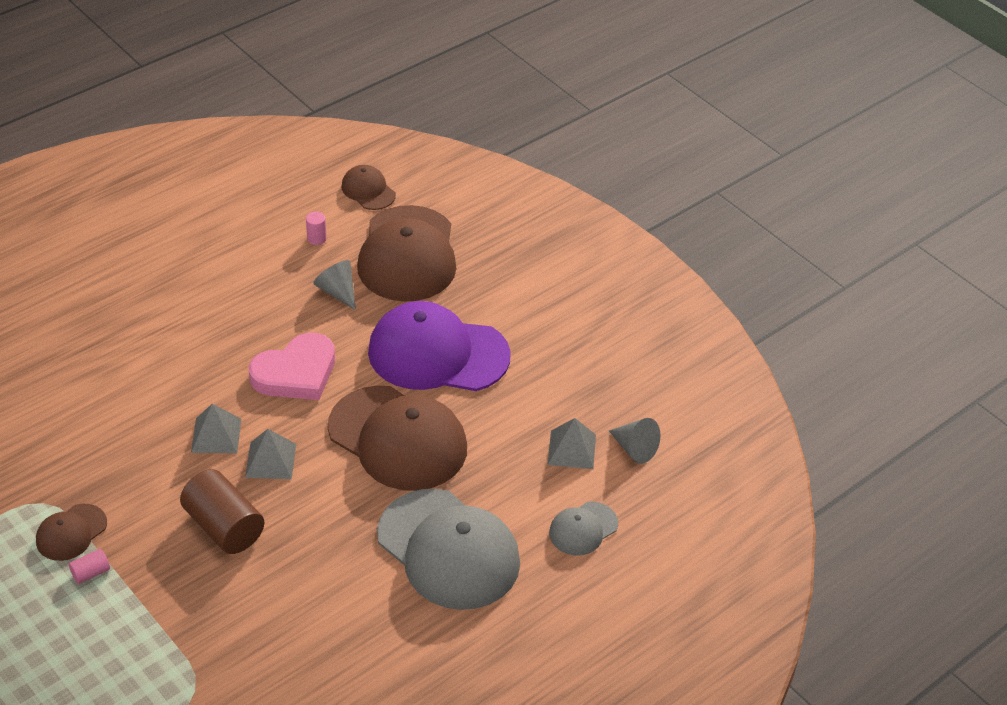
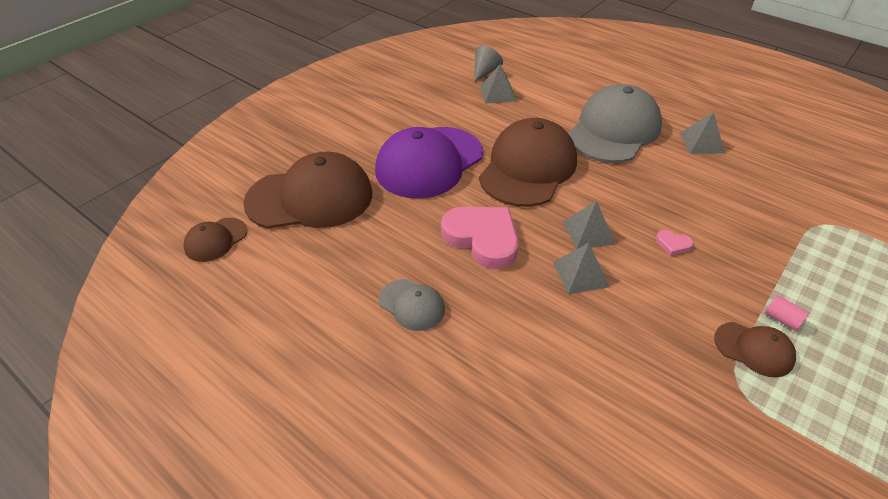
camera: 100 degrees left, 0 degrees up
(224, 527) = (673, 244): brown cylinder -> pink heart
(316, 238) = (294, 263): pink cylinder -> none
(337, 292) = (369, 233): grey cone -> none
(391, 638) = (701, 143): none -> grey pyramid
(438, 354) = (429, 162): purple cap -> purple cap turned 45 degrees clockwise
(583, 529) = (561, 83): grey cap -> grey cap (412, 305)

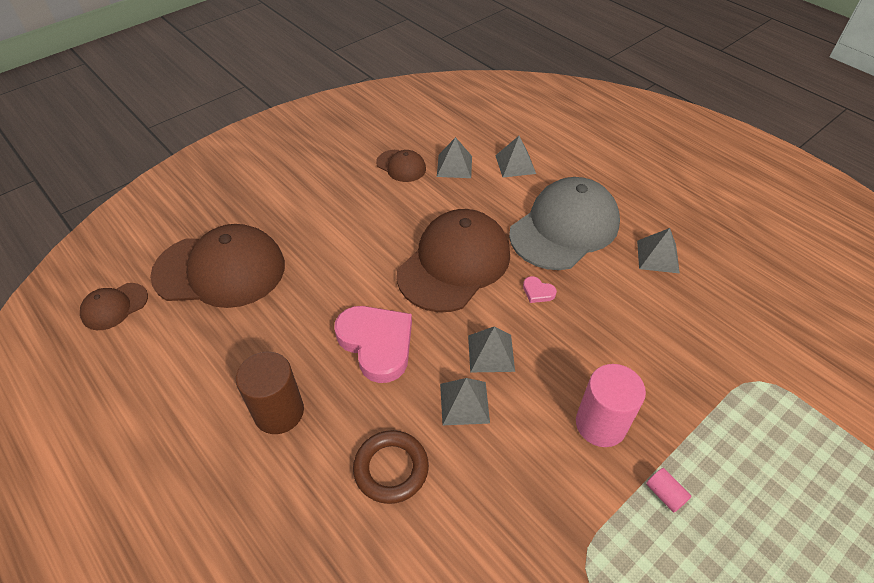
camera: 10 degrees right, 5 degrees up
(412, 305) = (279, 412): grey cap -> brown cylinder
(429, 162) = (353, 243): purple cap -> none
(485, 72) = (450, 137): grey cone -> none
(535, 335) = (391, 469): none -> brown ring
(551, 87) = (515, 164): none -> grey pyramid
(673, 244) = (577, 381): pink heart -> pink heart (538, 292)
(706, 274) = (600, 424): none -> pink cylinder
(754, 349) = (619, 526): brown cap -> brown cap (401, 166)

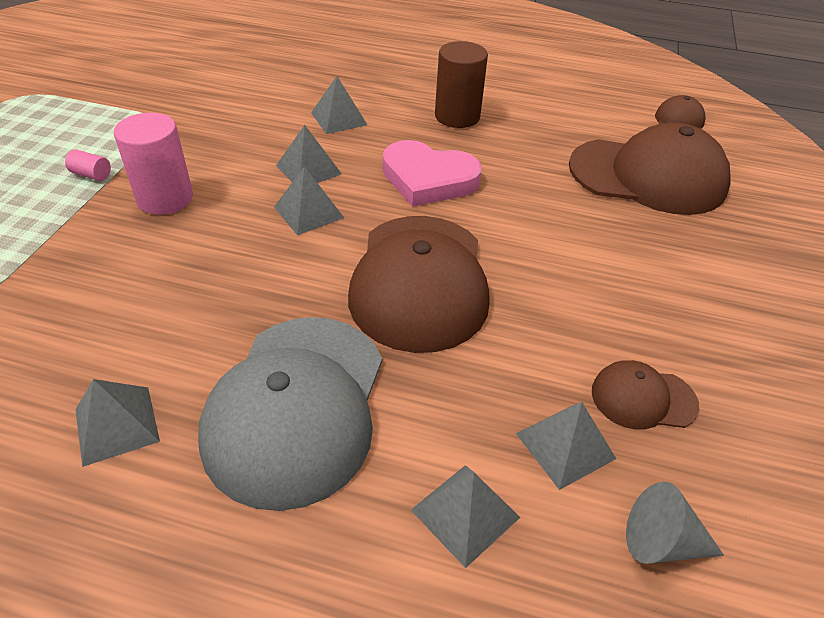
camera: 145 degrees right, 5 degrees down
(220, 270) = (648, 176): brown cap -> brown cap turned 135 degrees counterclockwise
(391, 469) = (338, 118): brown ring -> grey pyramid
(450, 130) = (661, 542): none -> grey cone
(538, 292) = (290, 291): pink heart -> none

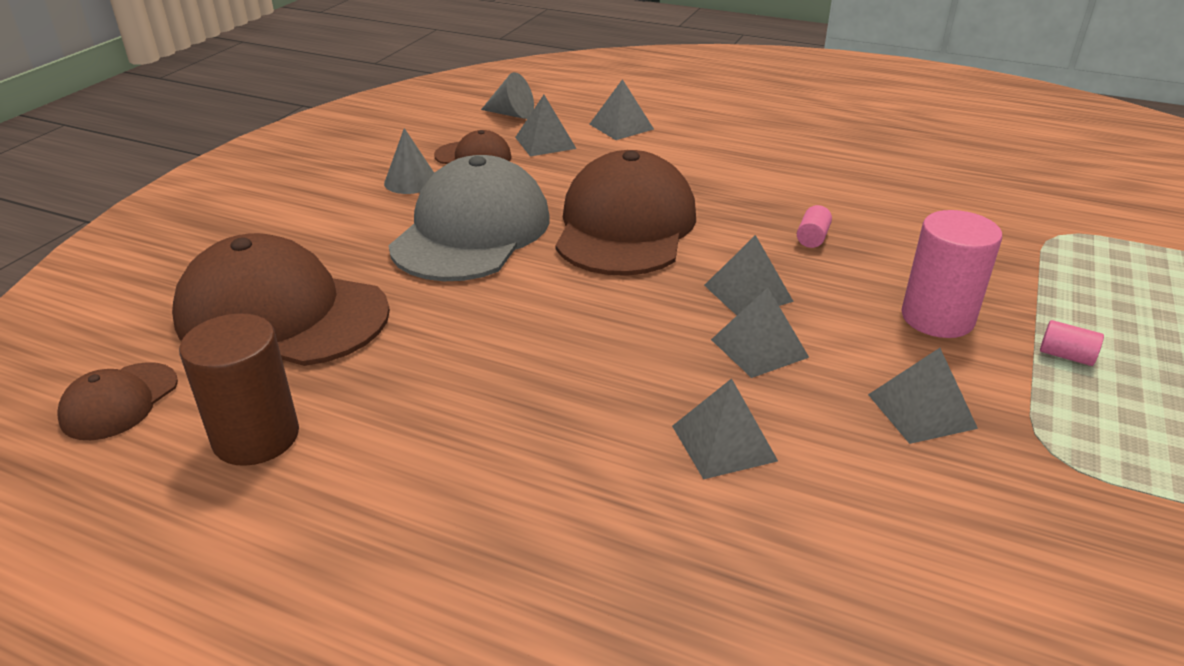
camera: 170 degrees left, 10 degrees down
(117, 425) = (856, 165): grey pyramid -> grey pyramid (921, 411)
(233, 277) = (812, 238): none -> pink cylinder
(296, 407) = (731, 165): grey cap -> grey cap (472, 232)
(428, 179) = (590, 326): pink heart -> none
(457, 116) = (506, 437): brown cylinder -> brown cylinder (256, 437)
(680, 337) = (411, 181): none -> grey cone

